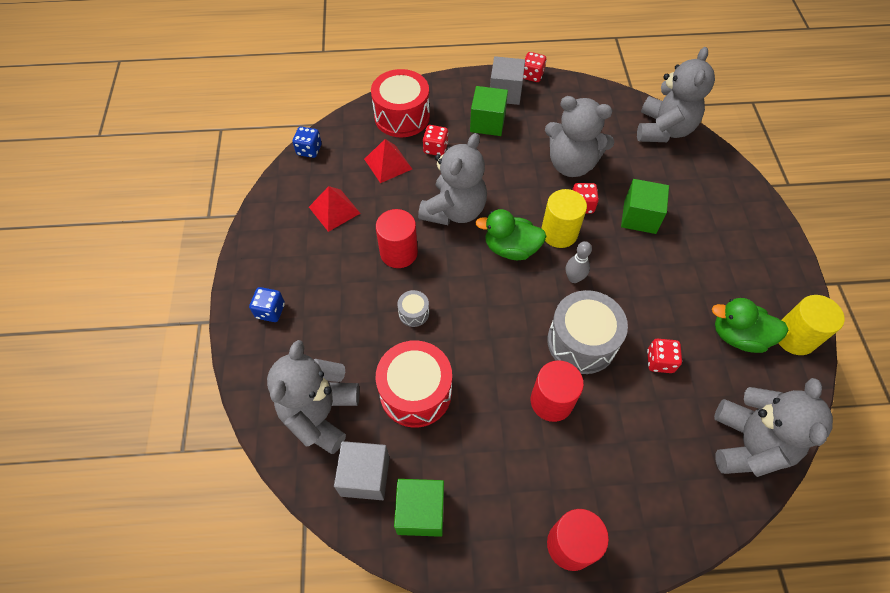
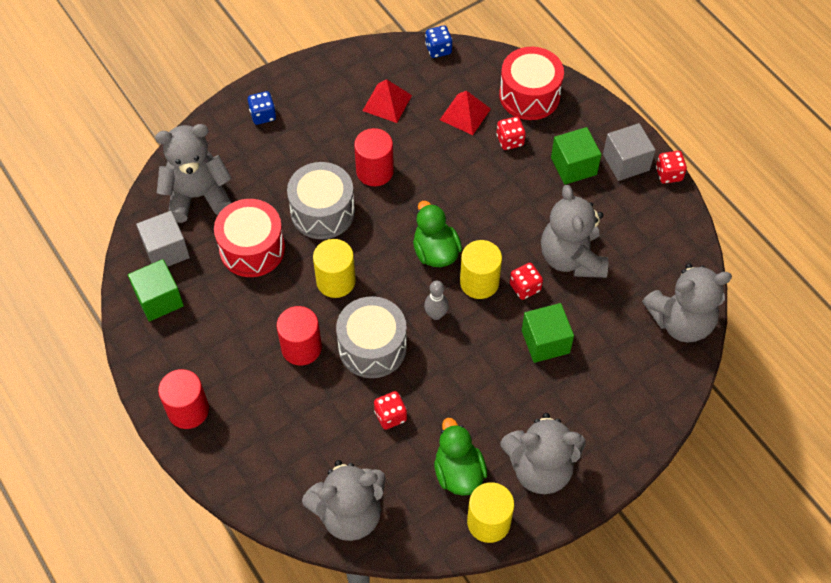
camera: 60 degrees right, 0 degrees up
(413, 313) = (322, 212): grey drum -> grey drum, size x2.19
(454, 210) = (448, 189): grey teddy bear -> grey teddy bear (540, 468)
(495, 338) = (336, 281): none -> yellow cylinder

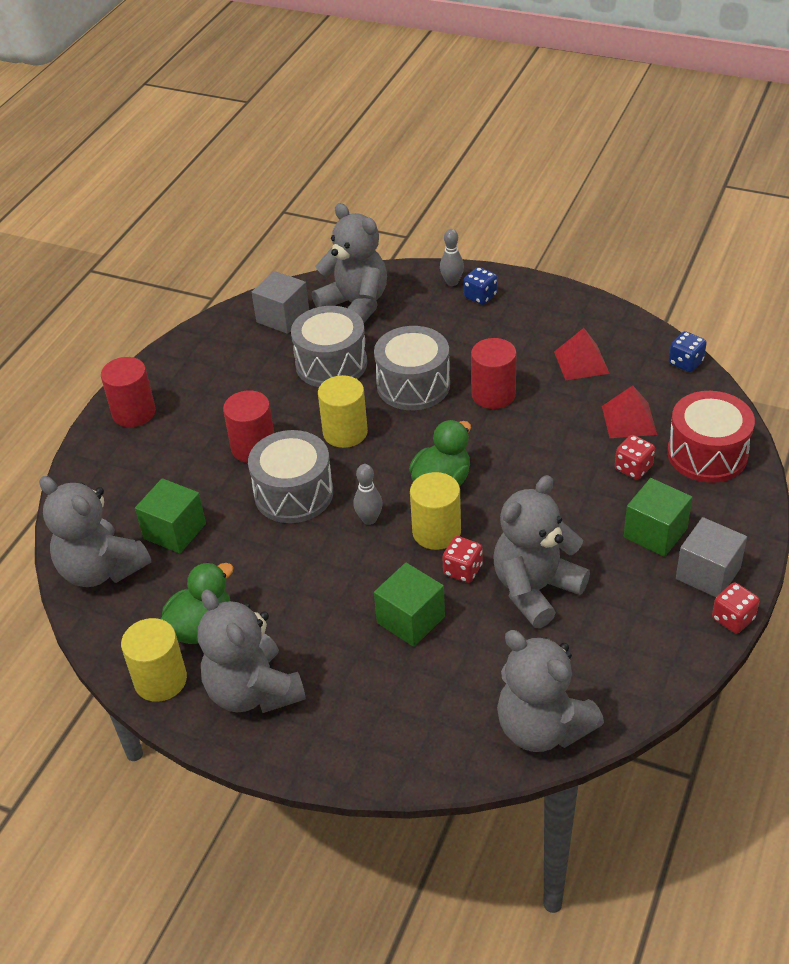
camera: 60 degrees right, 15 degrees down
(159, 299) = (230, 339): green cube -> green cube (175, 531)
(230, 122) = (452, 282): none -> grey bowling pin
(252, 249) = (331, 364): red drum -> grey drum
(390, 416) = (227, 545): red dice -> none

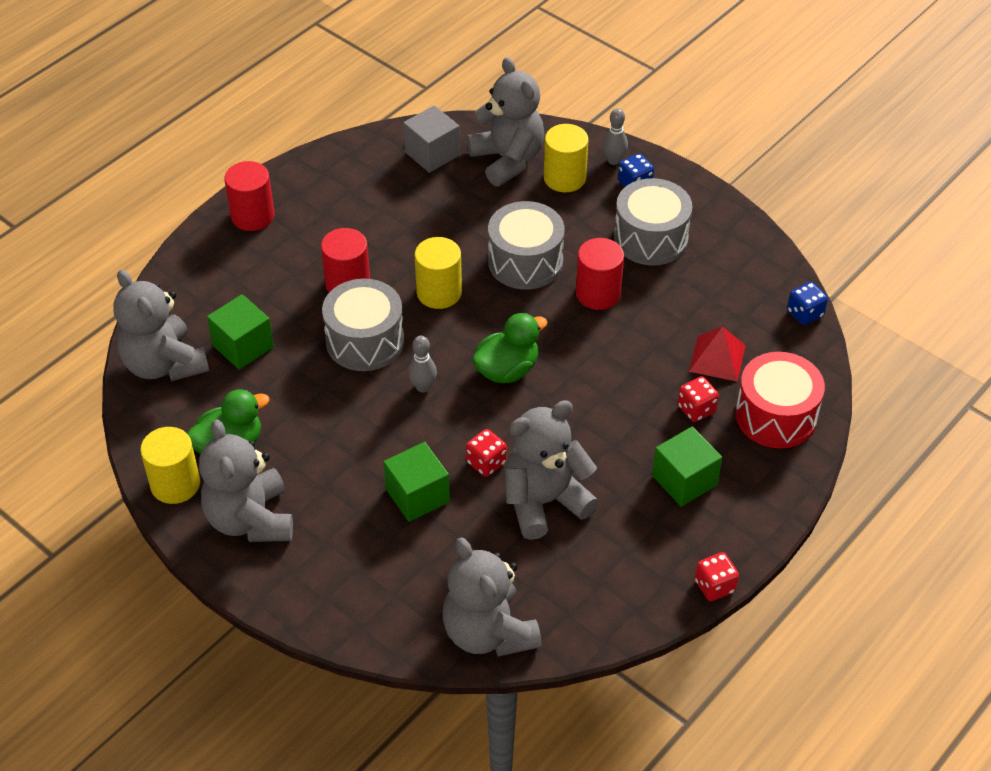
camera: 15 degrees right, 5 degrees up
(331, 364) = (457, 217): grey drum -> grey drum (651, 238)
(436, 532) = (479, 418): yellow cylinder -> yellow cylinder (564, 178)
(581, 362) = (701, 283): red pyramid -> none
(708, 573) = (714, 535): grey cube -> none

